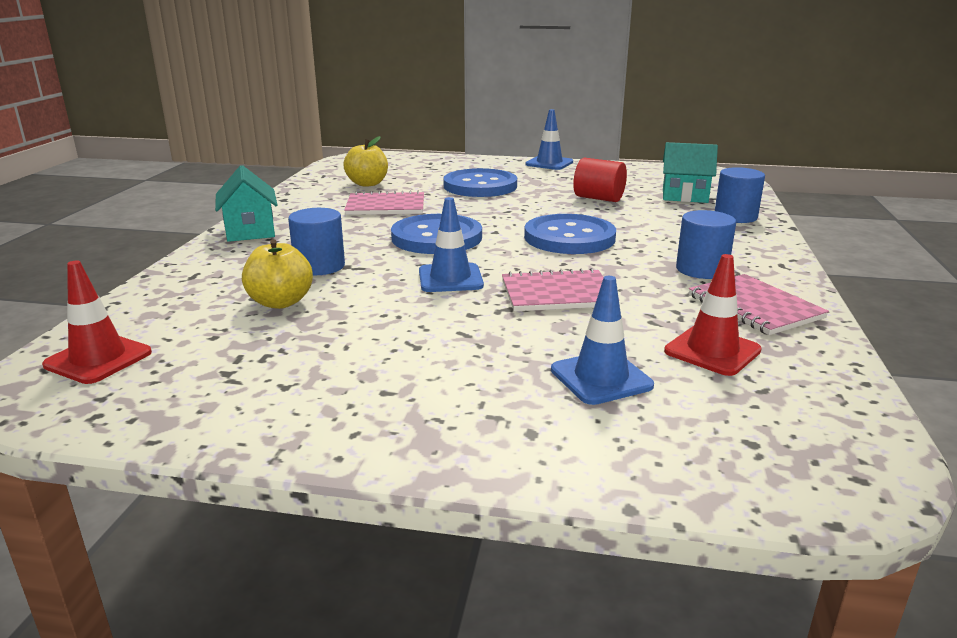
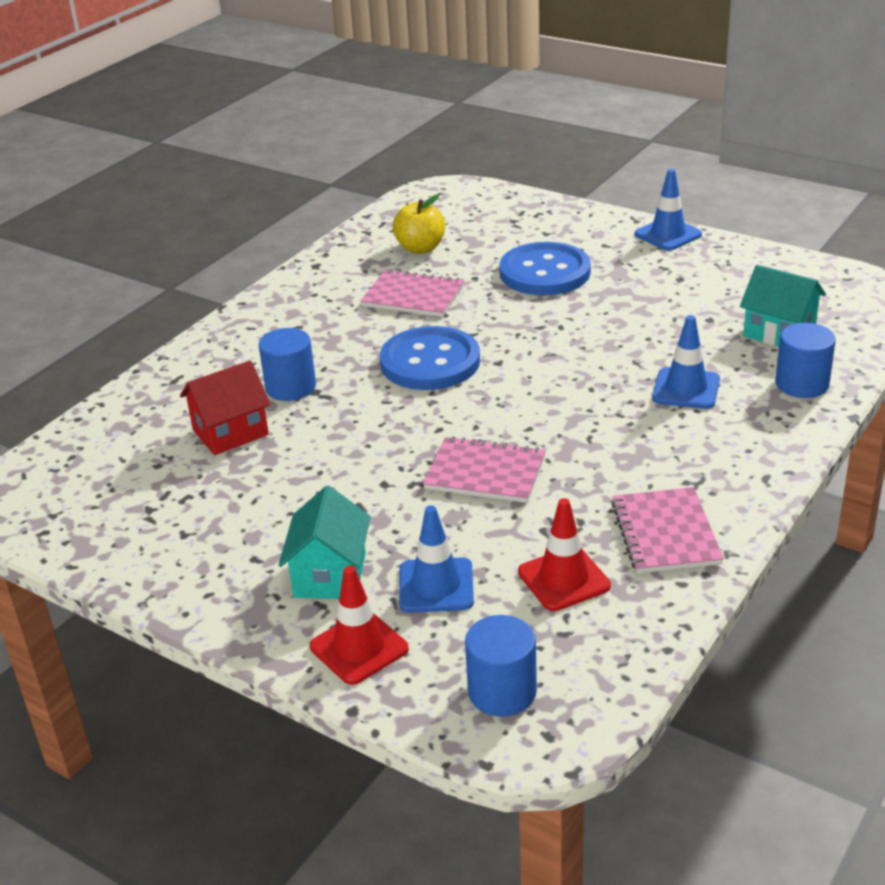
camera: 25 degrees right, 10 degrees up
(98, 359) = (64, 472): red traffic cone -> red traffic cone (359, 648)
(250, 231) = (255, 318): turquoise house -> turquoise house (330, 575)
(280, 302) = (230, 432): yellow apple -> red house
(450, 278) = (400, 429): blue traffic cone -> blue traffic cone (686, 389)
(569, 238) = (569, 387): blue button -> none
(598, 198) = (666, 320): red cylinder -> none
(701, 269) = (666, 467): blue cylinder -> blue cylinder (502, 691)

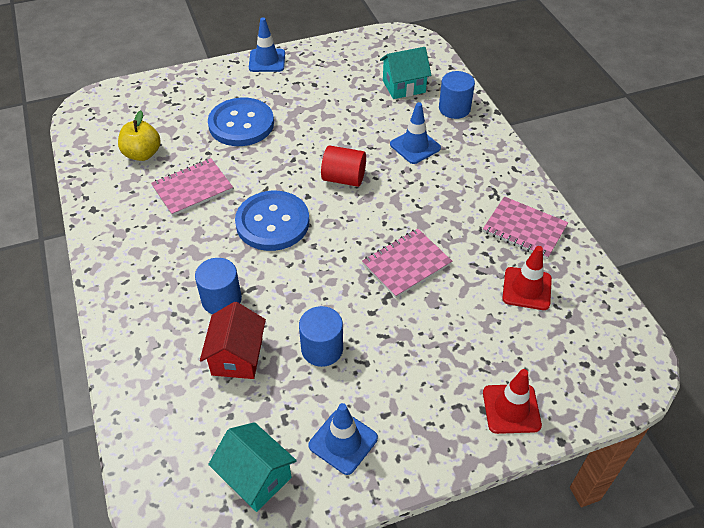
camera: 55 degrees left, 15 degrees up
(330, 575) = (434, 386): turquoise house -> turquoise house (256, 477)
(436, 586) = (487, 343): blue traffic cone -> blue traffic cone (343, 442)
(502, 691) = (594, 367): blue cylinder -> blue cylinder (322, 349)
(558, 370) = (344, 178): none -> red cylinder

